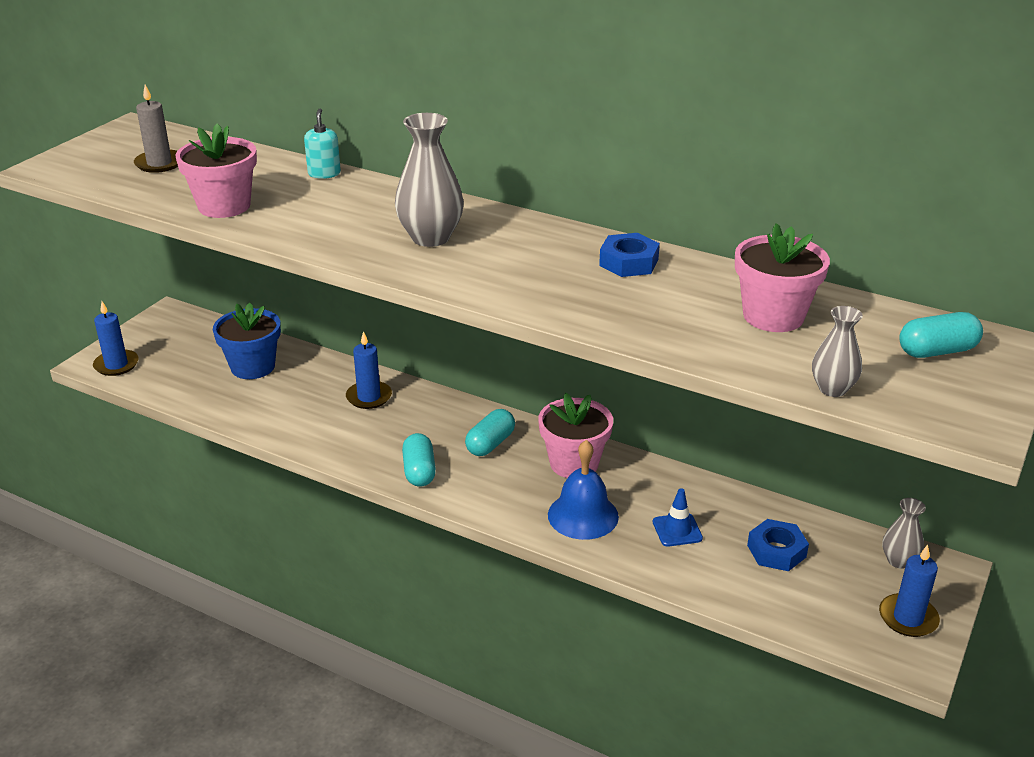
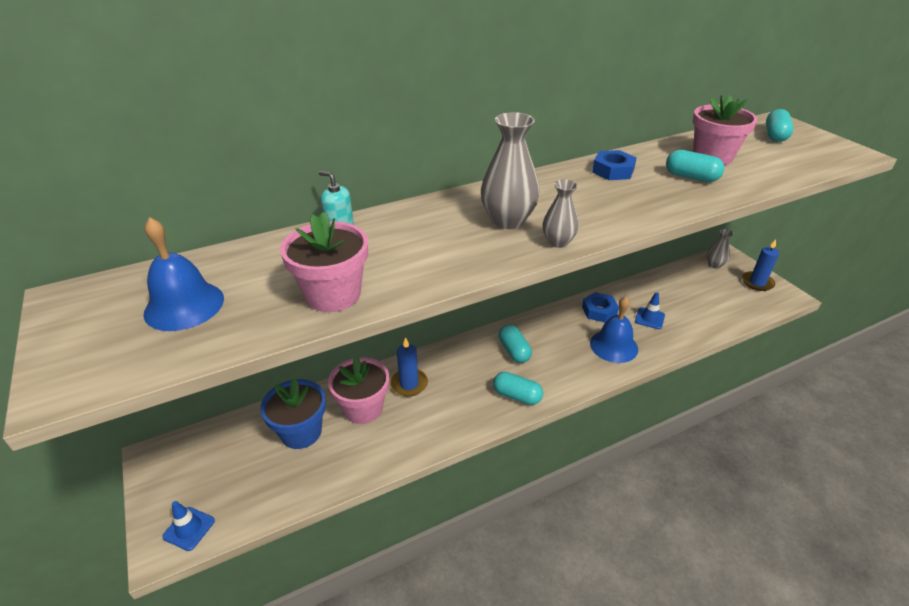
camera: 55 degrees left, 5 degrees up
(116, 365) = (189, 528): blue candle -> blue traffic cone
(159, 163) = (184, 305): grey candle -> blue bell
(574, 463) = (562, 327): pink flower pot -> pink flower pot (363, 408)
(683, 313) = (691, 177): none -> turquoise capsule
(776, 551) = (687, 295): blue nut -> blue nut (599, 311)
(832, 389) = (803, 170): grey vase -> grey vase (558, 242)

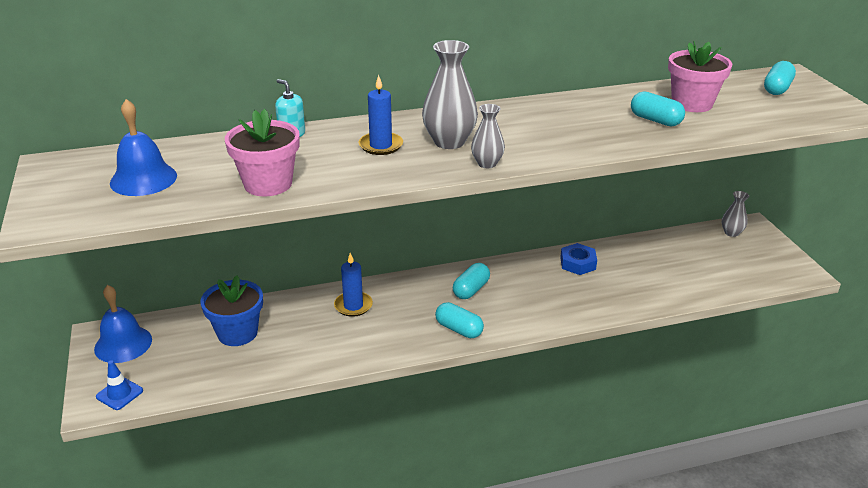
camera: 10 degrees right, 5 degrees down
(363, 408) = (302, 321): pink flower pot -> none
(514, 351) = (471, 290): turquoise capsule -> turquoise capsule turned 45 degrees clockwise
(613, 171) = (578, 108): blue nut -> none
(613, 346) = (580, 297): blue bell -> blue bell (123, 344)
(649, 318) = (631, 276): blue traffic cone -> none
(757, 282) = (773, 256): blue candle -> blue candle (381, 145)

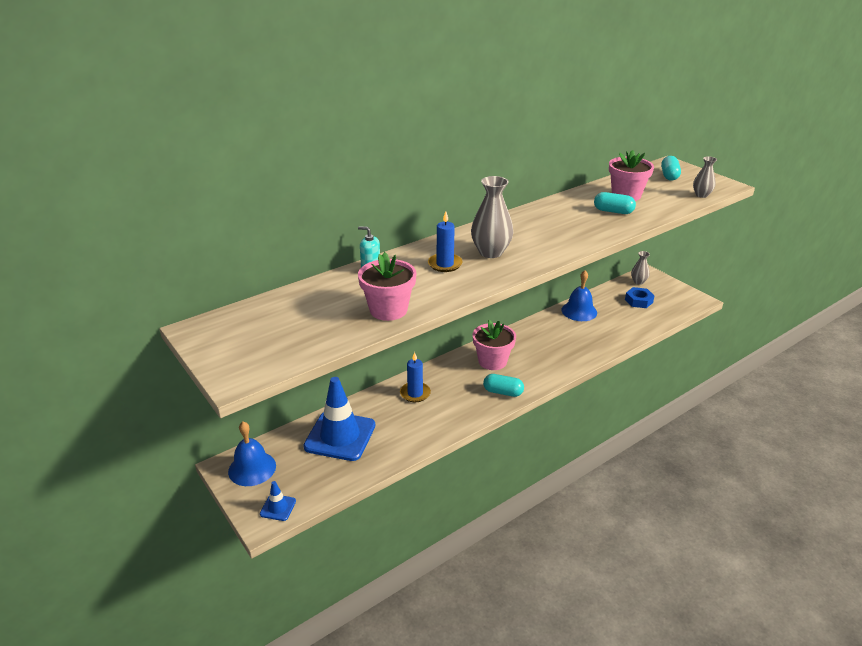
camera: 20 degrees left, 0 degrees up
(143, 179) = (287, 326): blue bell -> blue bell (579, 311)
(237, 333) = (340, 436): blue flower pot -> blue traffic cone
(471, 290) = (492, 361): turquoise capsule -> pink flower pot
(487, 164) = (530, 263): grey vase -> grey vase (701, 195)
(578, 263) = (553, 325): blue nut -> blue nut (638, 301)

